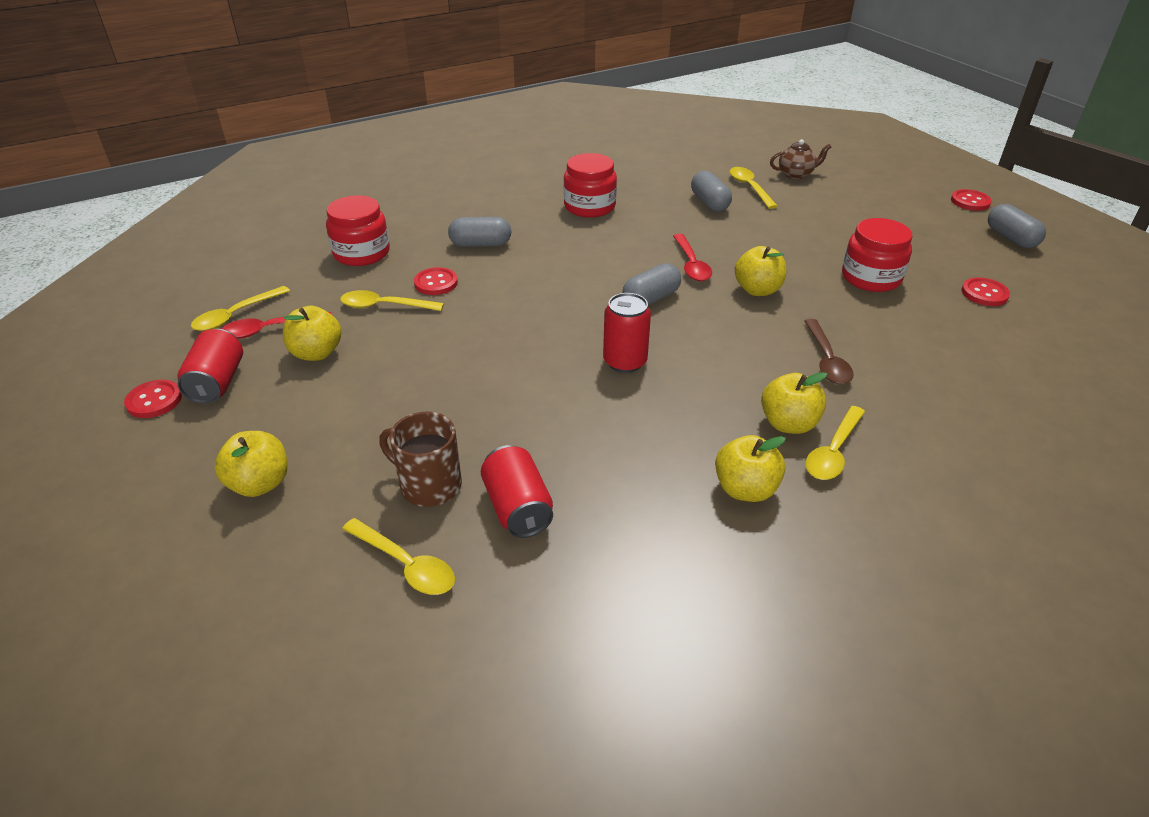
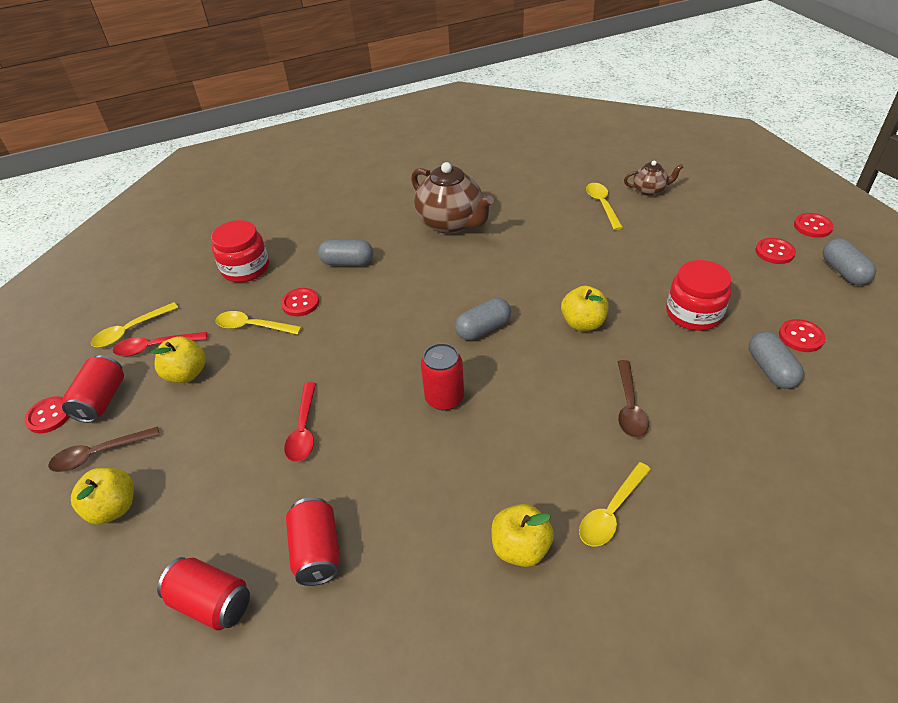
camera: 10 degrees right, 5 degrees up
(227, 433) = (99, 454): none -> brown spoon
(405, 564) = (212, 603): yellow spoon -> red can
(429, 485) = (249, 520): brown mug -> none
(589, 206) = (451, 223): red jar -> brown teapot
(691, 264) = (528, 291): red spoon -> red spoon (304, 429)
(709, 203) = (561, 222): grey capsule -> grey capsule (770, 370)
(788, 424) = (577, 477): yellow apple -> none
(938, 224) = (774, 252): none -> red button

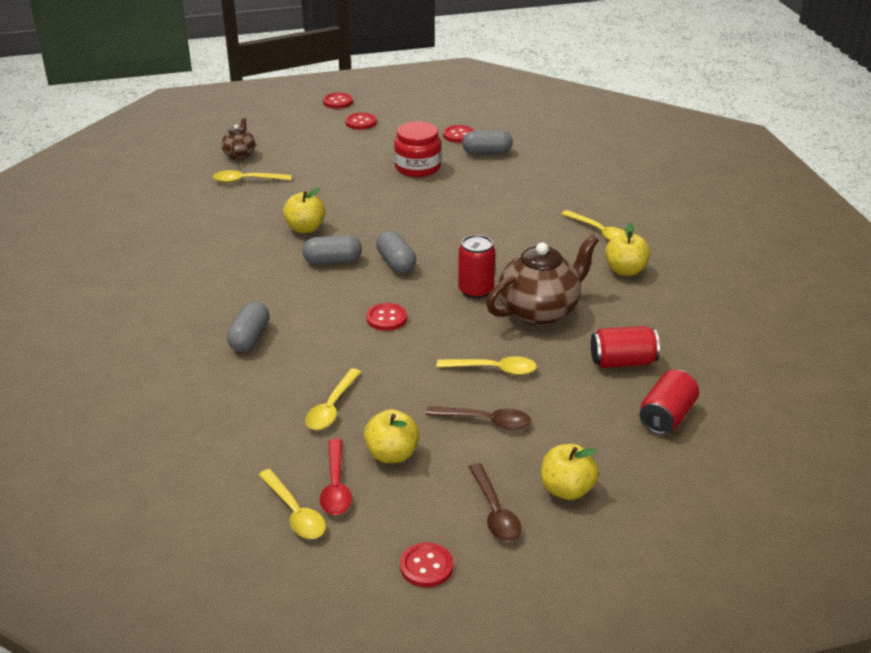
camera: 85 degrees left, 10 degrees down
(102, 400) = (413, 522): red can -> none
(245, 268) = (217, 417): red jar -> none
(300, 303) = (307, 372): red button -> red button (386, 318)
(304, 429) = (493, 369): red spoon -> yellow spoon
(451, 223) = (220, 266): brown teapot -> brown teapot (540, 311)
(583, 323) = (409, 215): yellow apple -> yellow apple (305, 228)
(629, 406) = (507, 210): brown spoon -> brown spoon (485, 421)
(843, 271) = (397, 105): grey capsule -> grey capsule (332, 261)

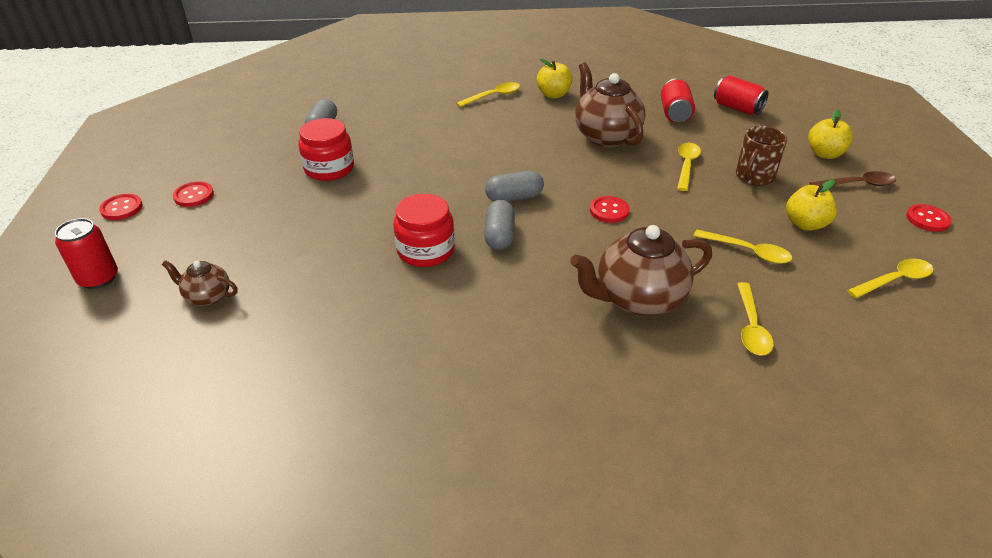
camera: 80 degrees left, 5 degrees up
(247, 180) = (285, 292): yellow spoon -> yellow spoon (751, 327)
(249, 338) = (637, 299): grey capsule -> brown teapot
(305, 228) = (425, 250): yellow apple -> red jar
(336, 486) = (853, 256): red spoon -> none
(458, 135) = (274, 139): red button -> none
(475, 290) = (570, 161): red can -> red can (98, 278)
(485, 421) = (754, 177): brown spoon -> brown mug

